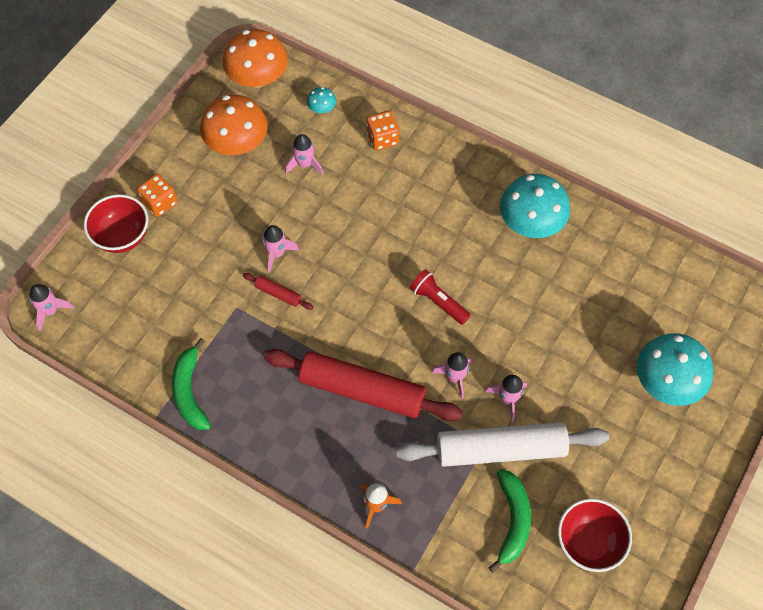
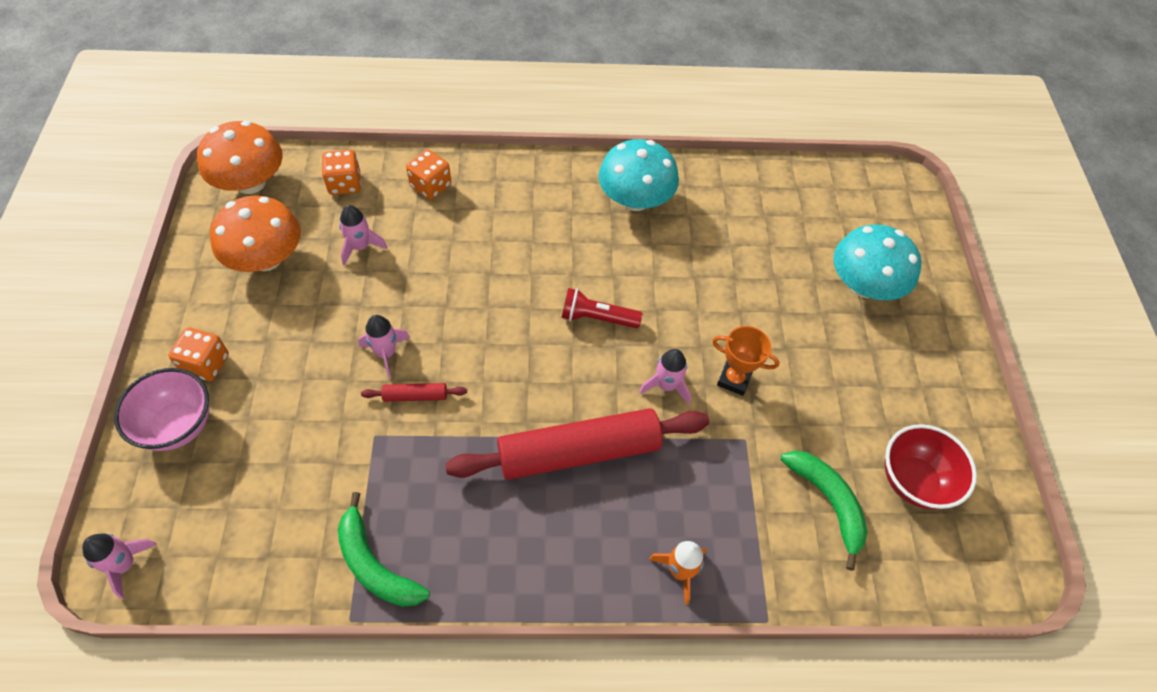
camera: 35 degrees left, 5 degrees down
(122, 237) = (178, 425): red bowl -> pink bowl
(322, 108) = (345, 184): turquoise mushroom -> orange dice
(500, 449) = (763, 434): white rolling pin -> none
(508, 399) = (734, 379): pink rocket -> orange trophy

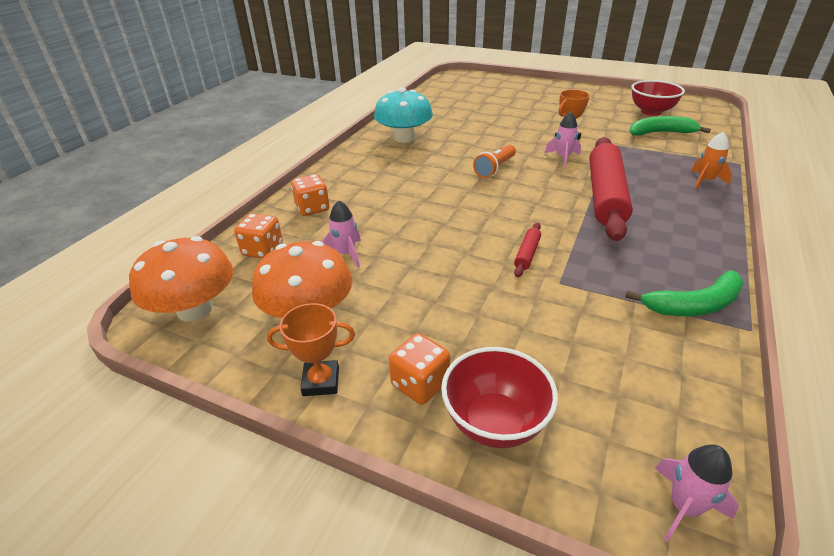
camera: 60 degrees left, 20 degrees down
(178, 425) = (495, 422): pink bowl -> red bowl
(193, 300) = (321, 381): none -> orange trophy
(386, 353) = (475, 261): pink rocket -> none
(596, 318) = (495, 169): red flashlight -> orange flashlight
(864, 285) = (519, 96): turquoise mushroom -> none

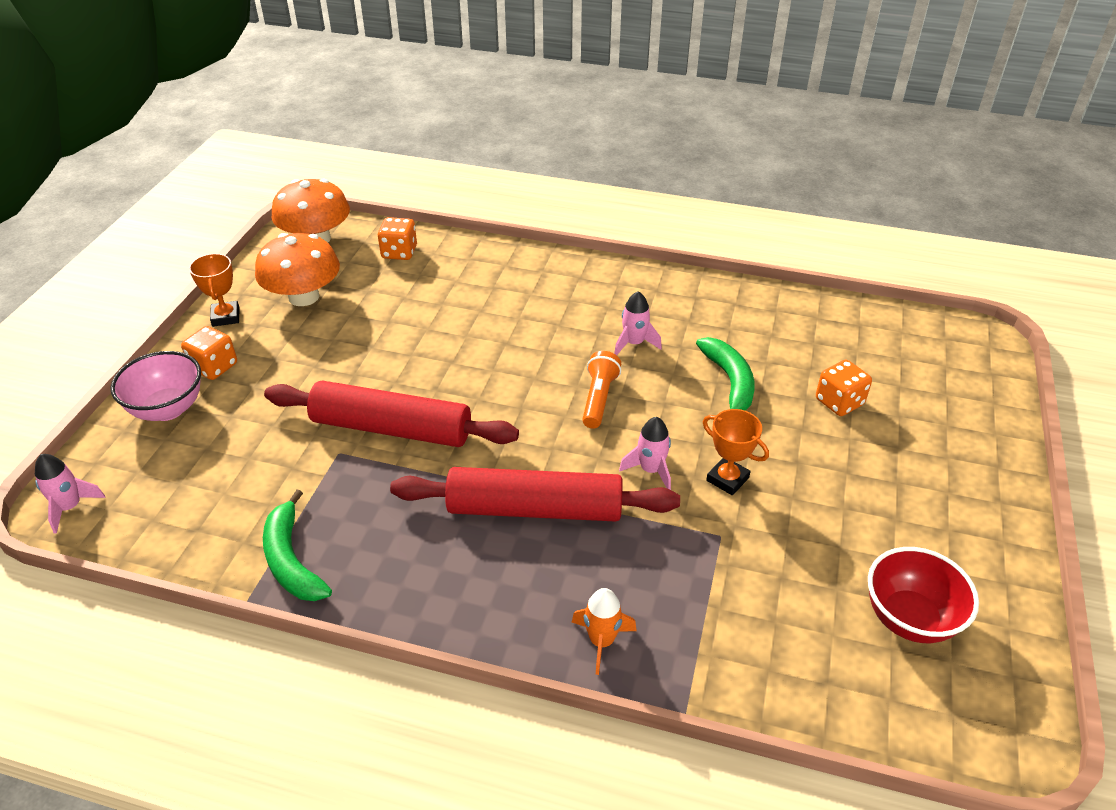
camera: 80 degrees right, 5 degrees up
(312, 208) = (478, 266): orange dice -> orange dice (839, 402)
(346, 254) = (392, 302): pink rocket -> pink rocket (634, 343)
(404, 138) = (677, 307): turquoise mushroom -> none
(495, 169) = (599, 398): orange flashlight -> orange flashlight turned 75 degrees clockwise
(495, 422) = (168, 409): red bowl -> pink bowl
(527, 254) = (391, 428): red rolling pin -> red rolling pin, size x2.45
(661, 133) = (797, 616): green banana -> green banana (730, 382)

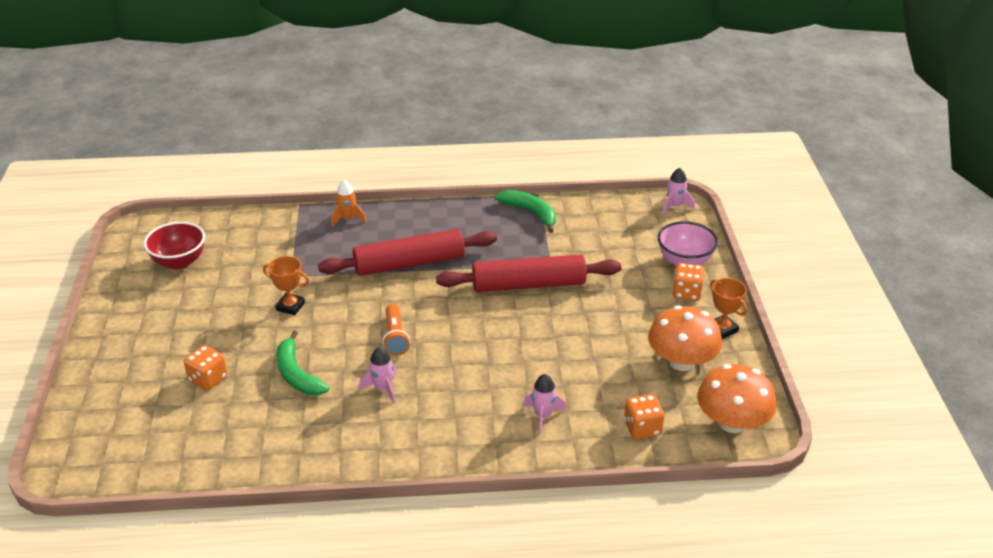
camera: 160 degrees right, 5 degrees down
(650, 470) = (343, 300): pink rocket -> pink rocket (543, 416)

